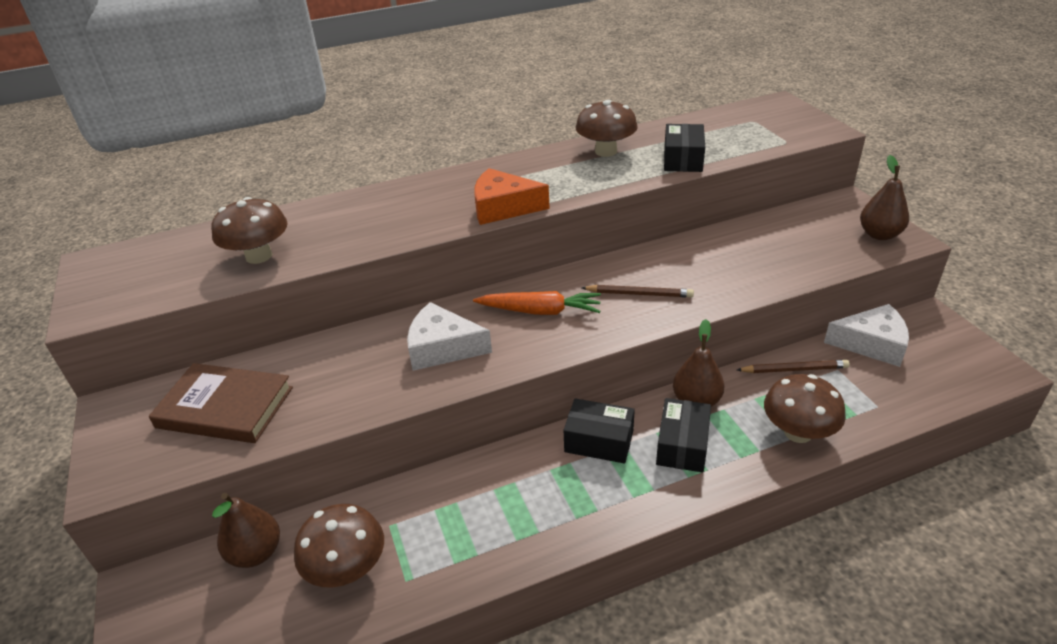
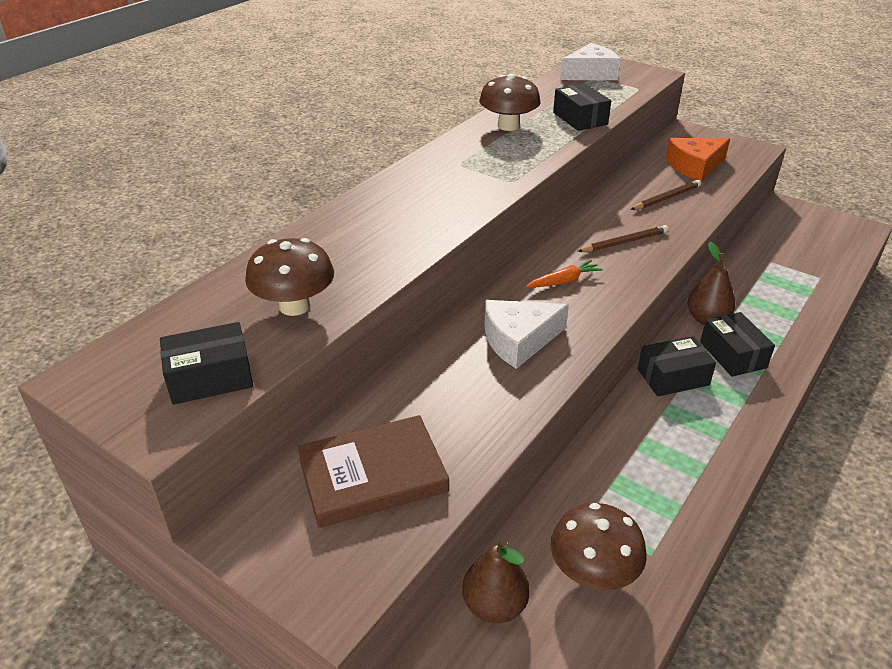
camera: 35 degrees left, 0 degrees up
(152, 288) = (210, 377): none -> black box
(503, 207) = (483, 193): orange cheese -> orange cheese (695, 166)
(540, 311) = (564, 281): orange carrot -> orange carrot, size x0.66
(794, 369) = (744, 271): brown pencil -> brown pencil (666, 198)
(798, 432) = (794, 314): brown mushroom -> none
(871, 344) = (772, 236): white cheese -> white cheese (590, 74)
(879, 235) = (734, 150): brown pear -> none

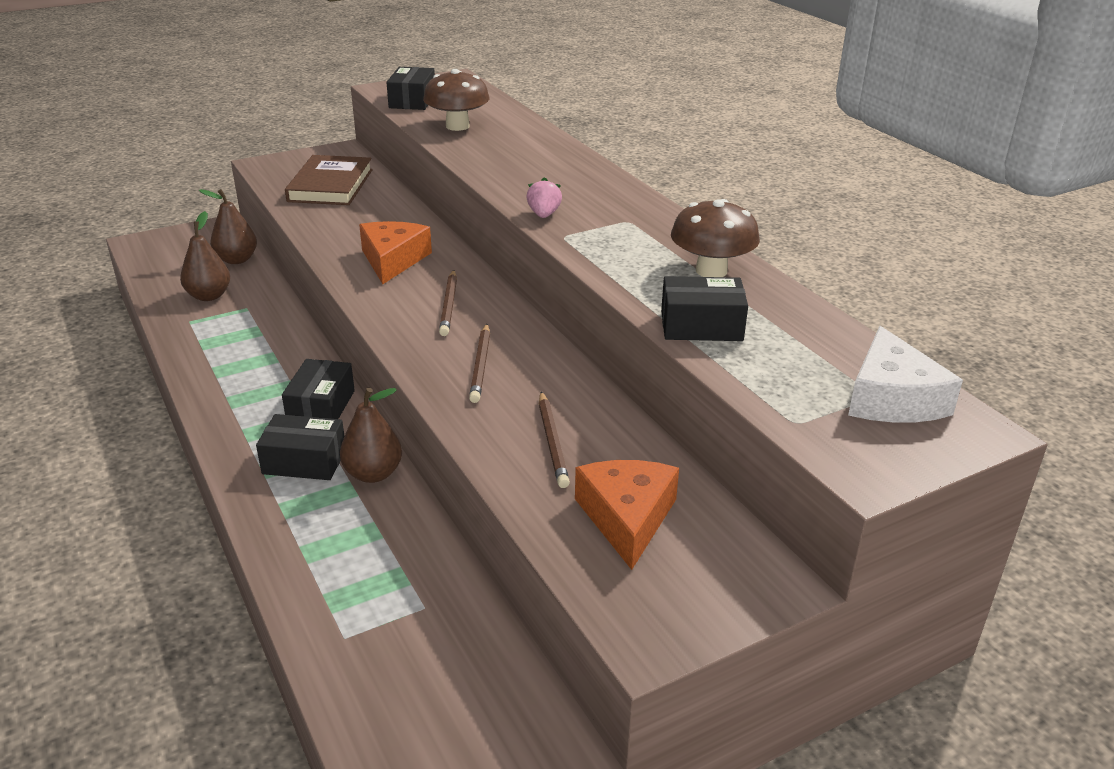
camera: 115 degrees right, 5 degrees down
(483, 197) = (544, 215): none -> pink strawberry
(518, 340) = (392, 260): white cheese -> orange cheese
(564, 281) = (449, 305): orange carrot -> brown pencil
(593, 572) = (209, 296): brown mushroom -> brown pear

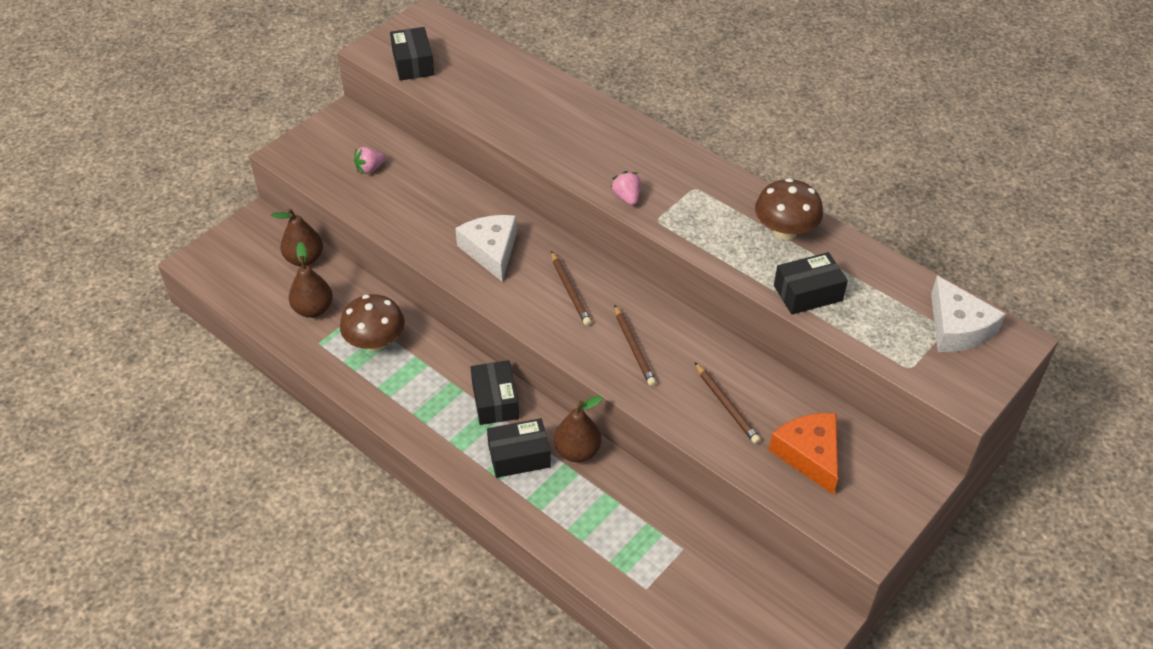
camera: 20 degrees left, 15 degrees up
(330, 185) = (370, 169): brown book -> pink strawberry
(392, 260) = (491, 251): orange cheese -> white cheese
(457, 126) = (480, 93): brown mushroom -> brown mushroom (375, 342)

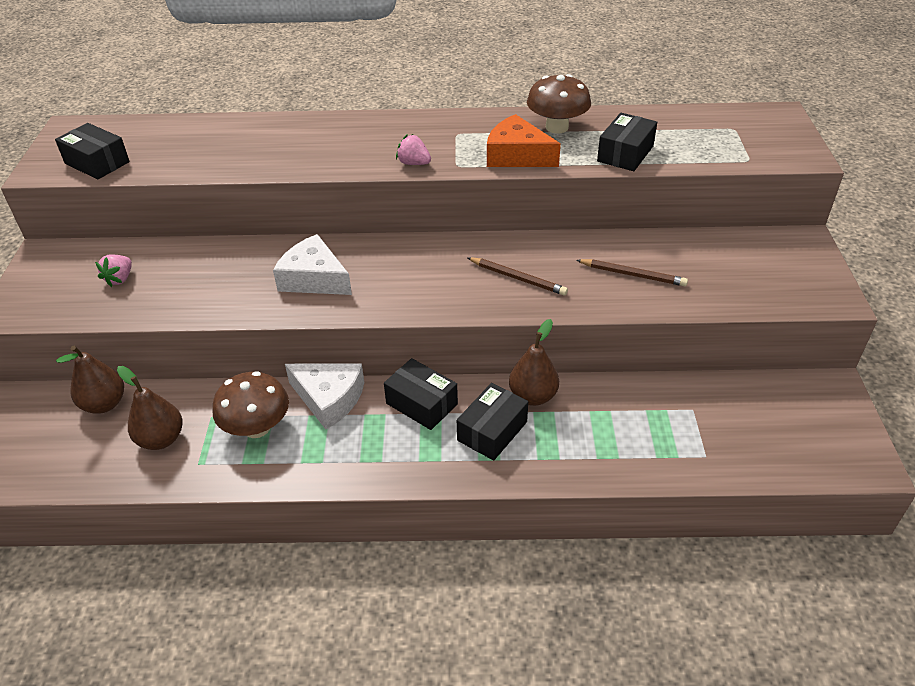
camera: 40 degrees left, 5 degrees down
(570, 291) = (418, 269): brown pencil -> none
(809, 455) = (726, 271): orange cheese -> orange cheese (517, 155)
(957, 328) = (740, 124): white cheese -> white cheese (329, 399)

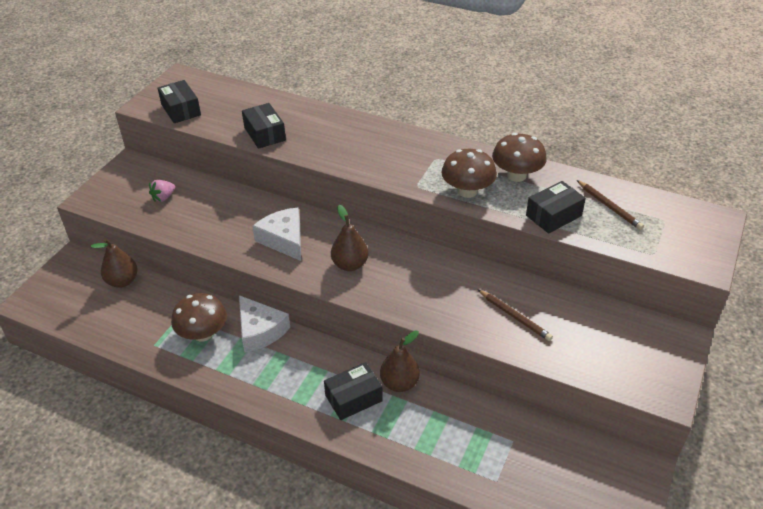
camera: 25 degrees right, 0 degrees up
(161, 439) = (142, 319): brown pear -> brown pear (350, 265)
(414, 163) = (387, 174): pink strawberry -> none
(421, 404) = (318, 358): black box -> black box (264, 134)
(517, 155) = (467, 191): orange cheese -> brown mushroom
(518, 278) = (425, 289): brown pencil -> brown pencil (609, 207)

